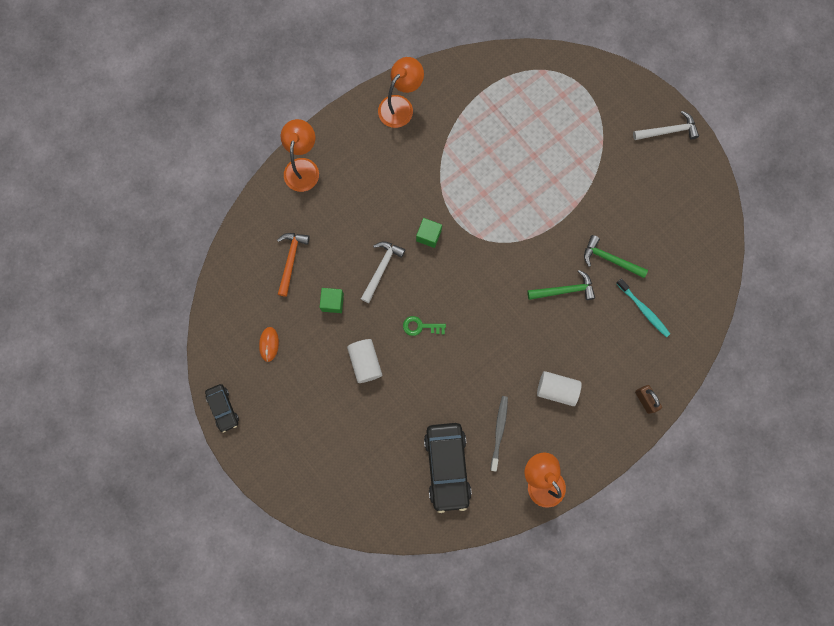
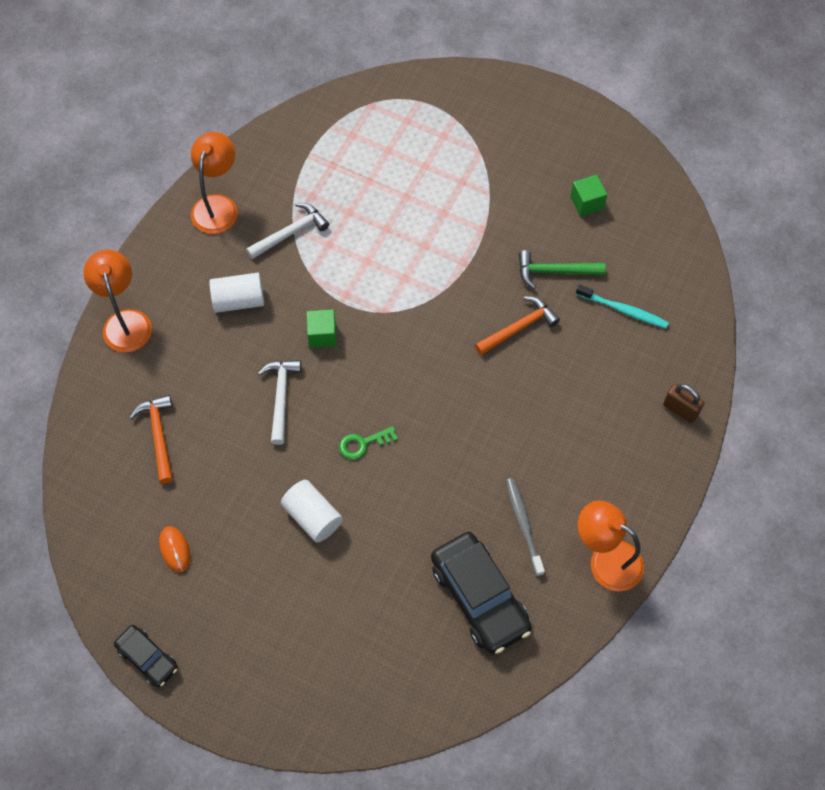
camera: 25 degrees left, 15 degrees down
(332, 302) = (236, 463): green cube -> green cube (587, 202)
(556, 389) = (568, 444): white cylinder -> white cylinder (239, 300)
(564, 290) = (518, 327): green hammer -> orange hammer
(668, 131) = (548, 111): white hammer -> white hammer (290, 233)

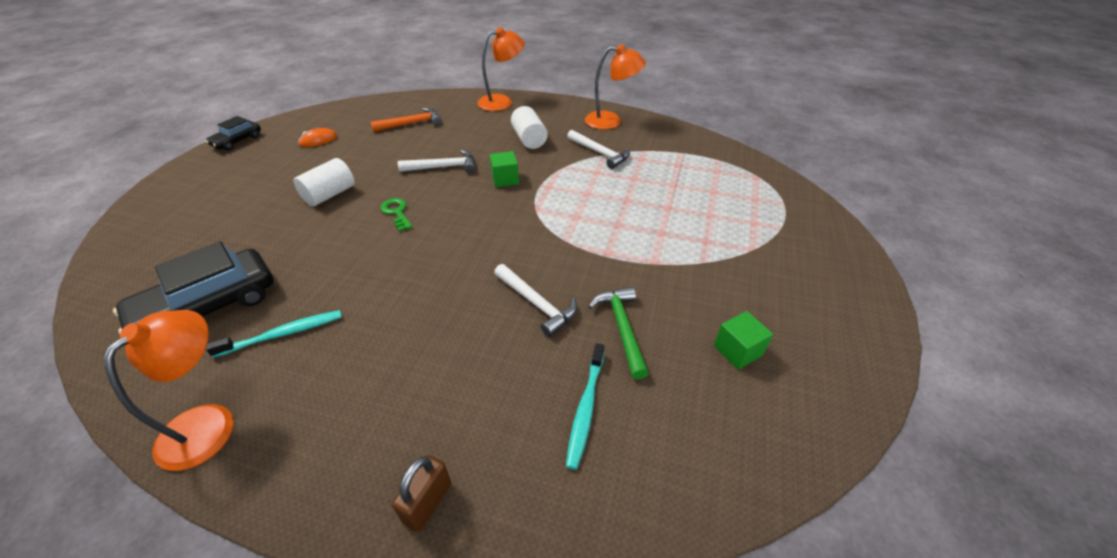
camera: 80 degrees right, 20 degrees down
(518, 327) = (537, 304): orange hammer -> white hammer
(523, 524) = (283, 334): grey toothbrush -> turquoise toothbrush

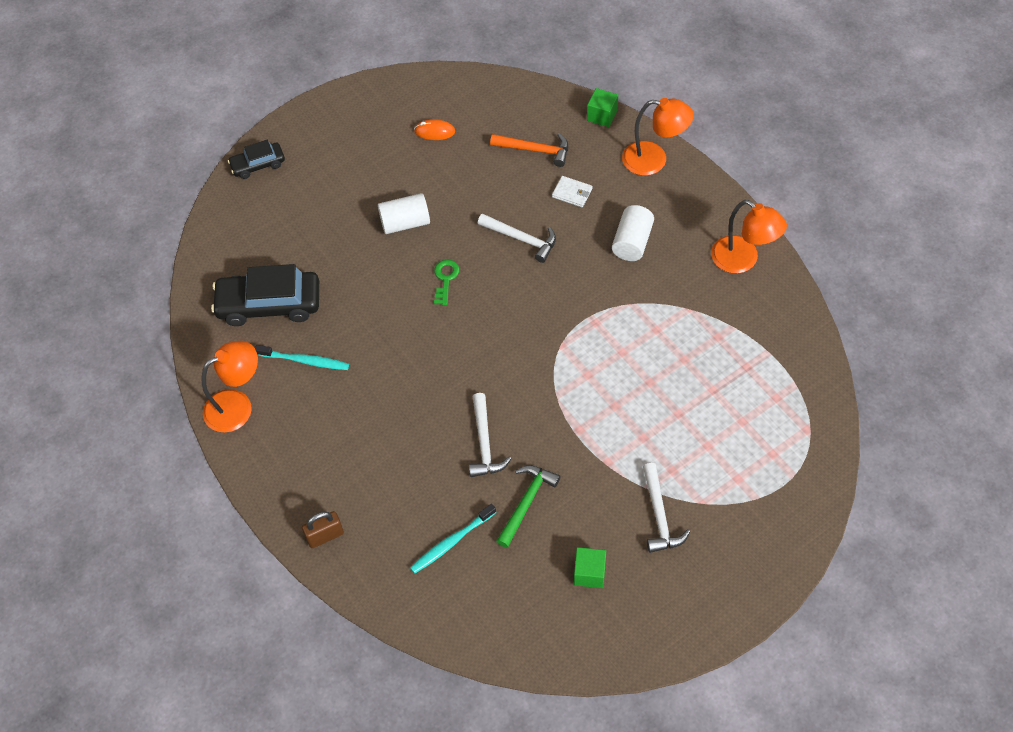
camera: 40 degrees right, 15 degrees up
(237, 141) = (364, 93): black car -> black car (258, 165)
(460, 133) = (572, 193): none -> white wallet
(505, 179) = (564, 289): green cube -> green cube (602, 115)
(600, 153) = (684, 304): white hammer -> white hammer (659, 515)

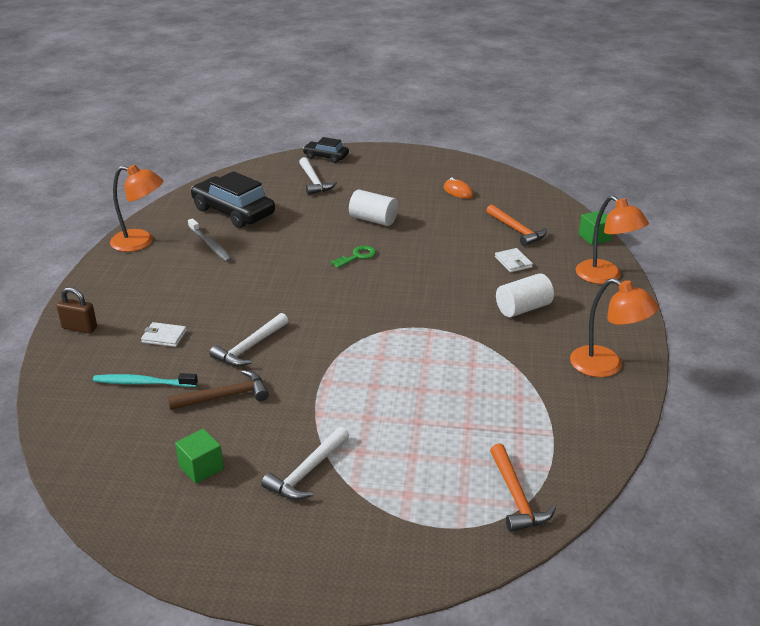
camera: 40 degrees right, 25 degrees down
(305, 361) = (210, 245): turquoise toothbrush -> grey toothbrush
(405, 487) = (164, 336): none -> white wallet
(521, 239) = (440, 265): white hammer -> white hammer (314, 181)
(526, 503) = (224, 396): green hammer -> brown hammer
(743, 260) = (606, 366): orange lamp -> orange lamp turned 45 degrees counterclockwise
(800, 424) = (516, 497): none -> orange hammer

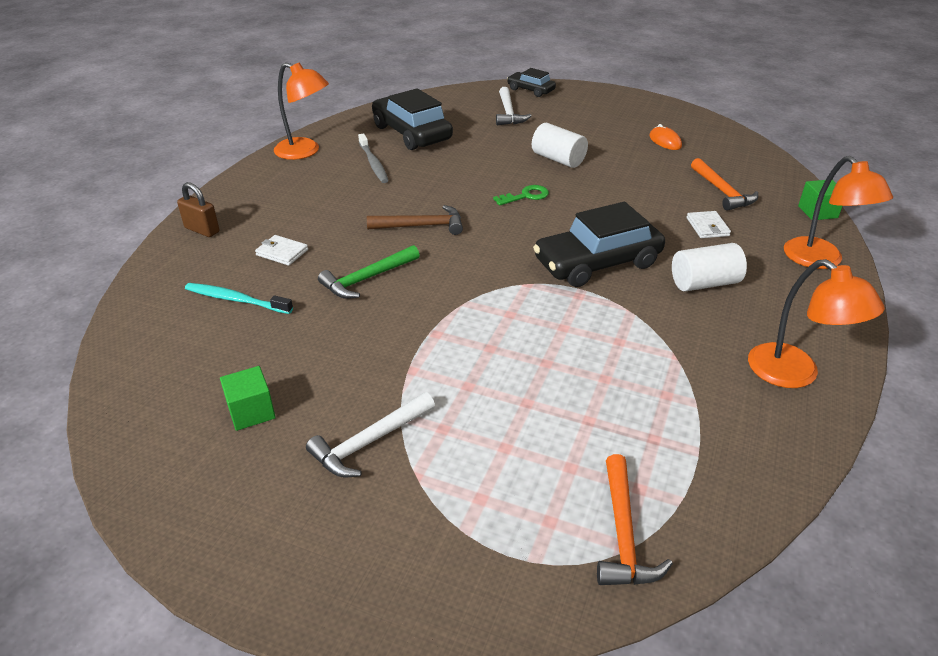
camera: 15 degrees right, 5 degrees up
(224, 396) = (315, 330): brown hammer -> brown hammer (421, 226)
(250, 347) = (367, 279): white hammer -> green hammer
(435, 305) = (597, 263): none -> black car

